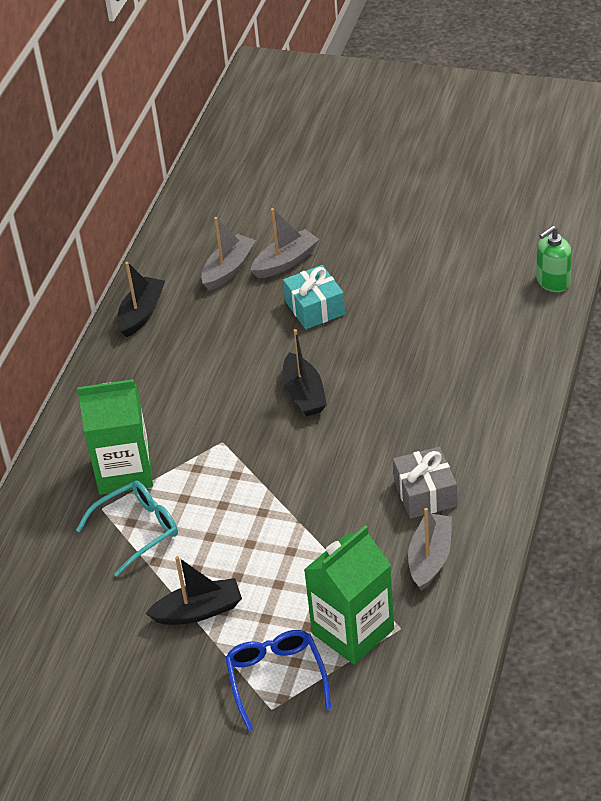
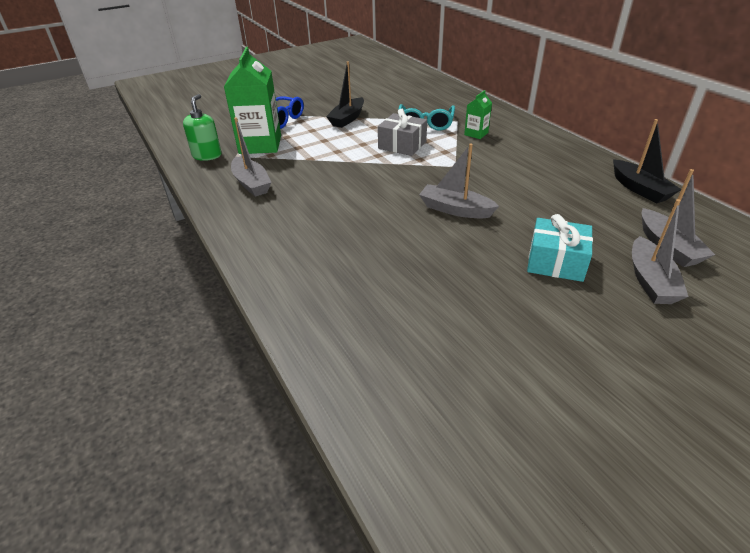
camera: 130 degrees right, 5 degrees down
(124, 471) = (476, 134): green carton -> green carton, size x0.48
(304, 394) = (455, 209): black boat -> grey boat
(425, 493) = (293, 206): grey gift -> grey gift (402, 145)
(552, 282) = (398, 452): green soap dispenser -> green soap dispenser (207, 155)

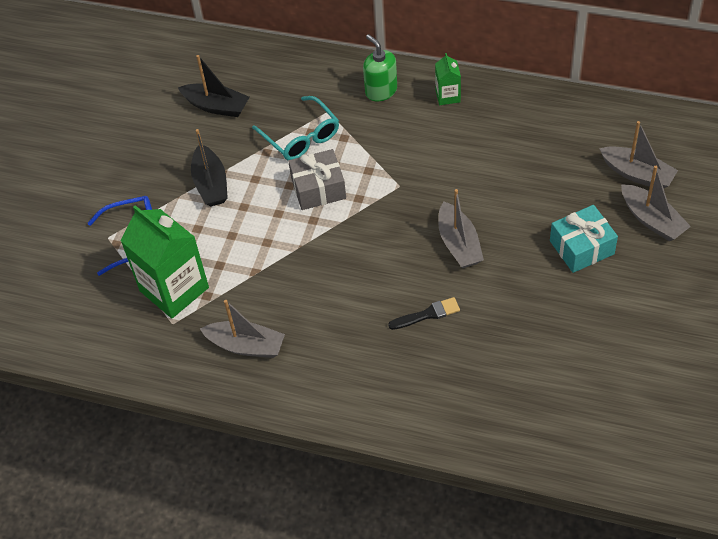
camera: 40 degrees left, 15 degrees up
(207, 155) = (141, 345): green soap dispenser -> green soap dispenser (381, 91)
(378, 231) = (427, 314): none -> black brush
(455, 209) = (459, 244): grey boat -> grey boat turned 90 degrees counterclockwise
(476, 134) = (368, 122): green carton -> green carton (447, 96)
(639, 189) = (569, 113): black boat -> black boat (216, 106)

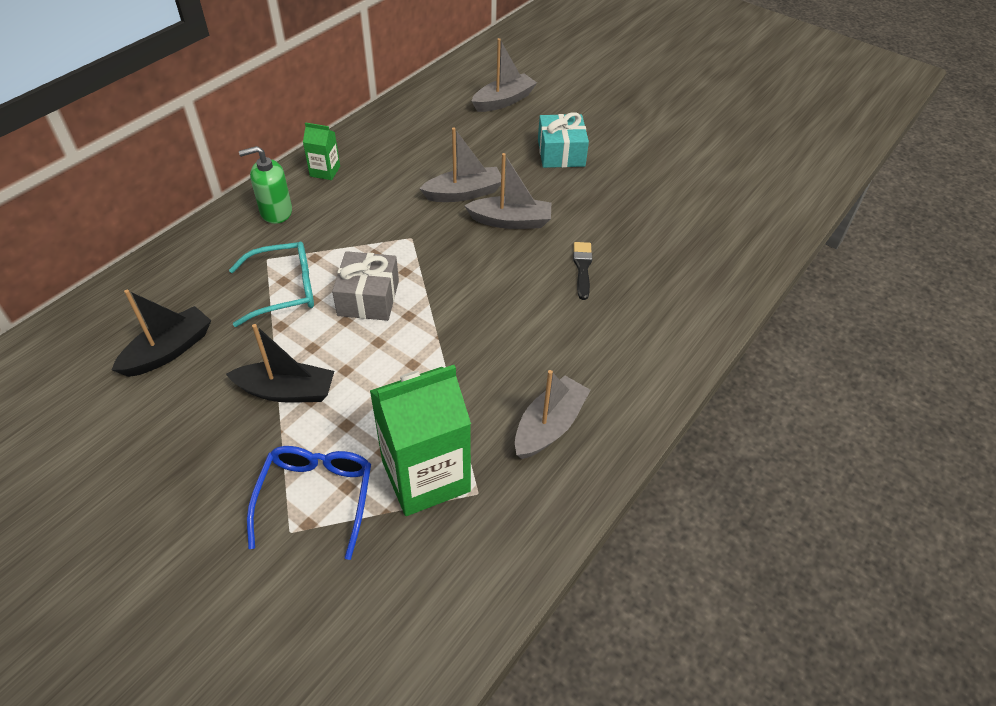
camera: 75 degrees left, 5 degrees down
(652, 220) = (555, 110): grey boat -> grey boat (464, 193)

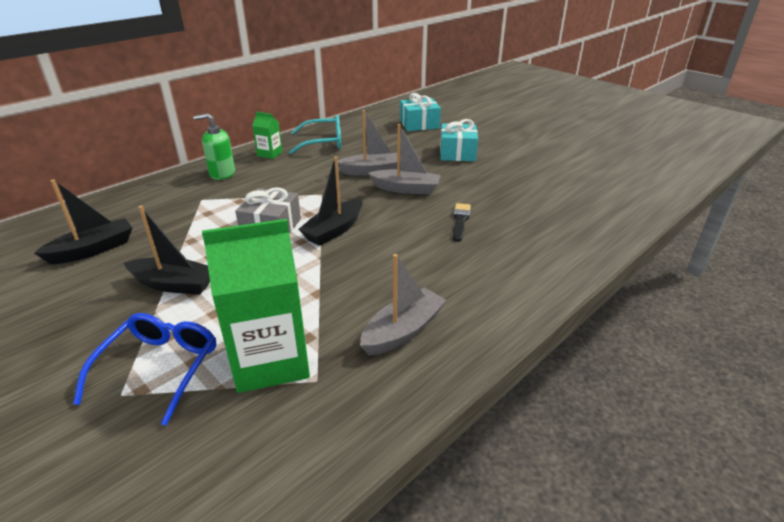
camera: 10 degrees right, 15 degrees down
(283, 290) = (205, 219): turquoise glasses -> turquoise glasses (323, 142)
(442, 295) = (334, 230): none -> black boat
(503, 101) = (419, 124): grey boat -> turquoise gift

